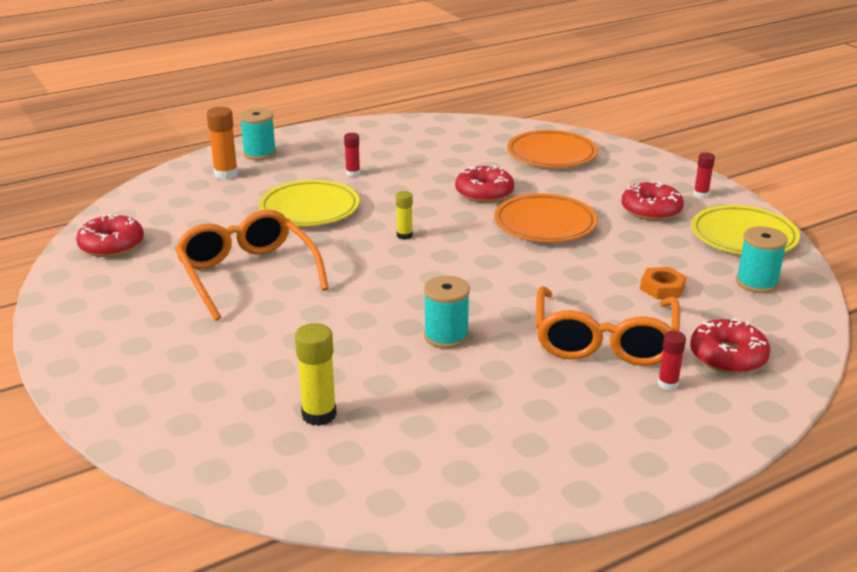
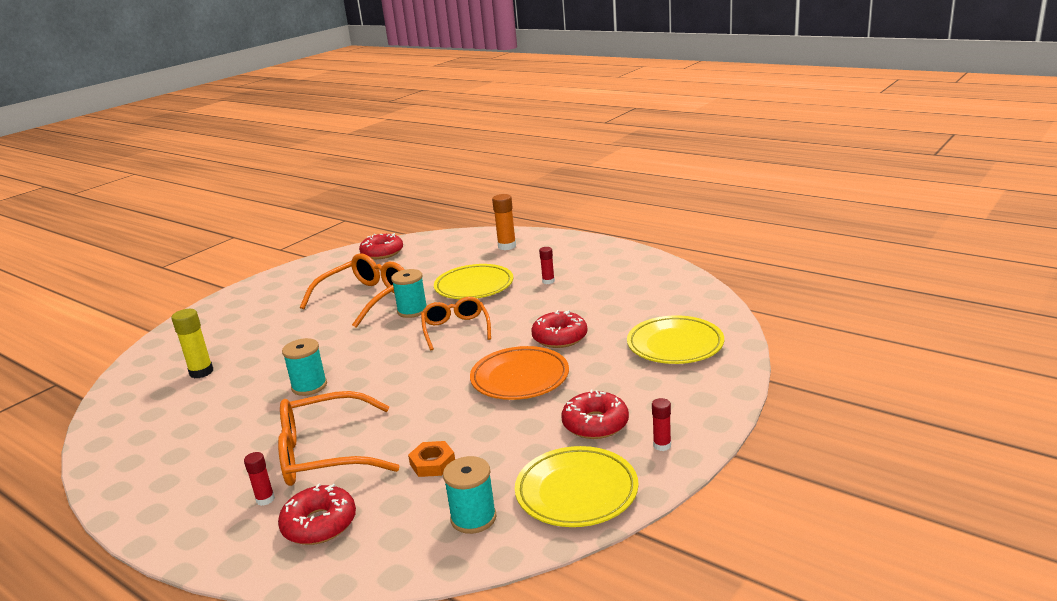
camera: 70 degrees right, 5 degrees down
(259, 153) = (551, 244): turquoise spool -> turquoise spool (412, 311)
(404, 235) = (456, 329): yellow glue stick -> orange glasses
(551, 154) = (675, 345): orange plate -> yellow plate

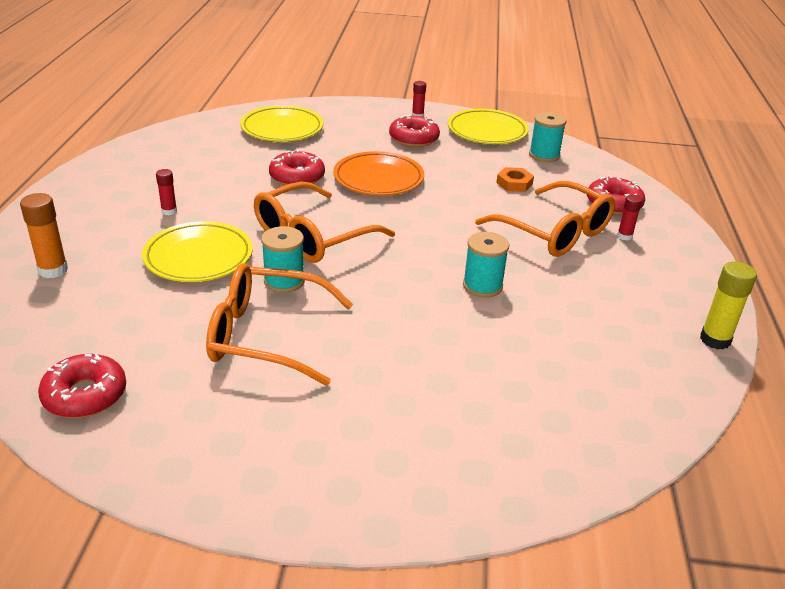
camera: 125 degrees left, 10 degrees up
(201, 372) = (531, 390): yellow glue stick -> yellow glue stick (715, 340)
(456, 329) = (312, 236): orange glasses -> orange glasses, size x1.53

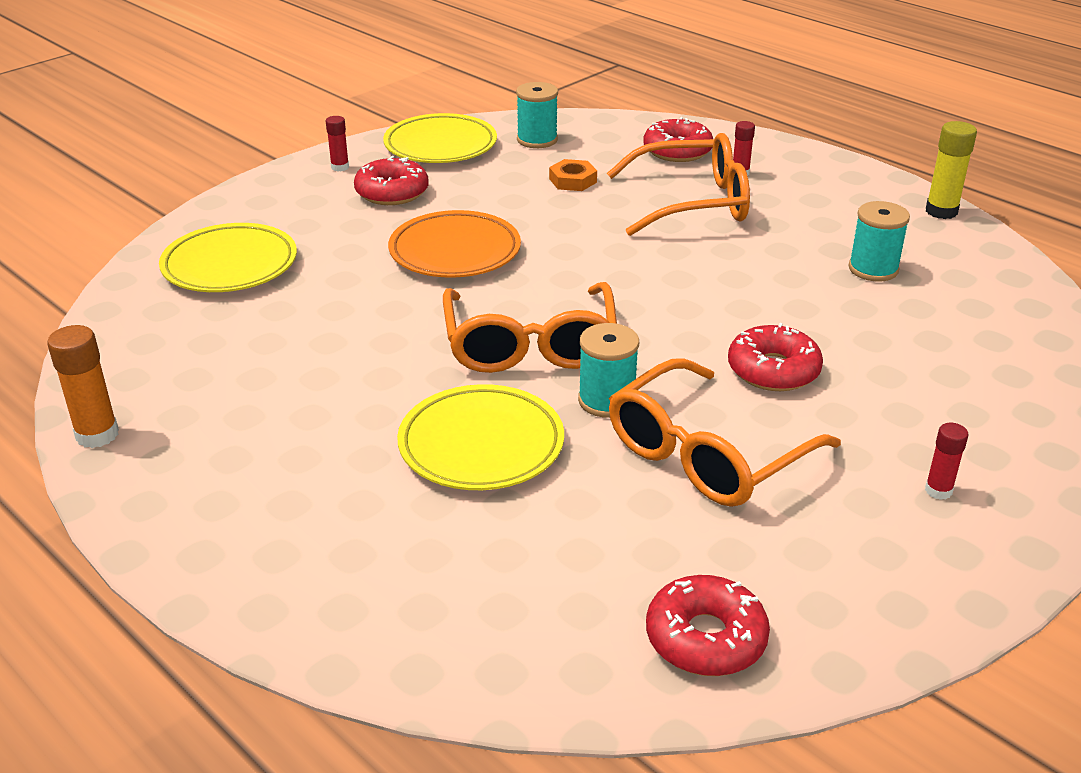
camera: 50 degrees left, 0 degrees up
(53, 270) = (369, 583): orange glue stick -> orange glue stick (97, 435)
(169, 211) = (332, 430): red glue stick -> red glue stick (938, 490)
(297, 177) = (375, 302): red donut -> red donut (773, 370)
(482, 286) = (746, 283): turquoise spool -> turquoise spool (873, 269)

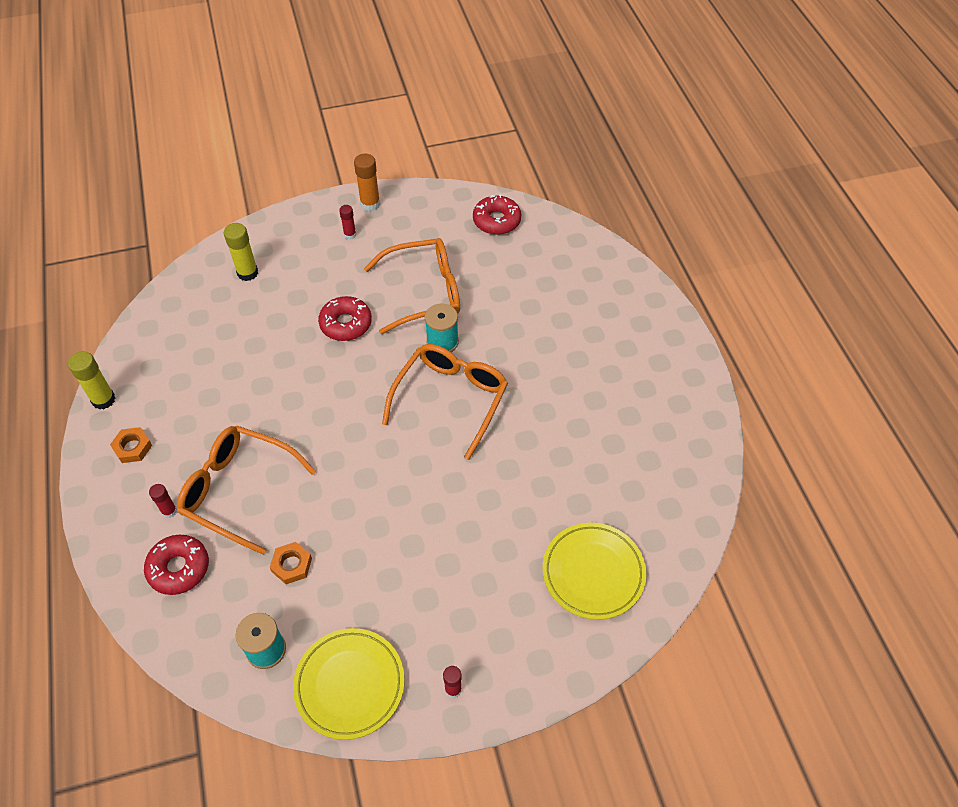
camera: 150 degrees left, 20 degrees up
(97, 435) = (710, 436): orange glue stick -> orange glue stick (370, 204)
(392, 192) = (434, 620): red donut -> none
(455, 252) = (436, 512): orange plate -> none
(481, 445) = (521, 342): yellow plate -> none
(847, 194) = (132, 447): none -> orange nut
(873, 269) = (210, 369): turquoise spool -> none
(1000, 375) = (247, 273): none -> yellow glue stick

